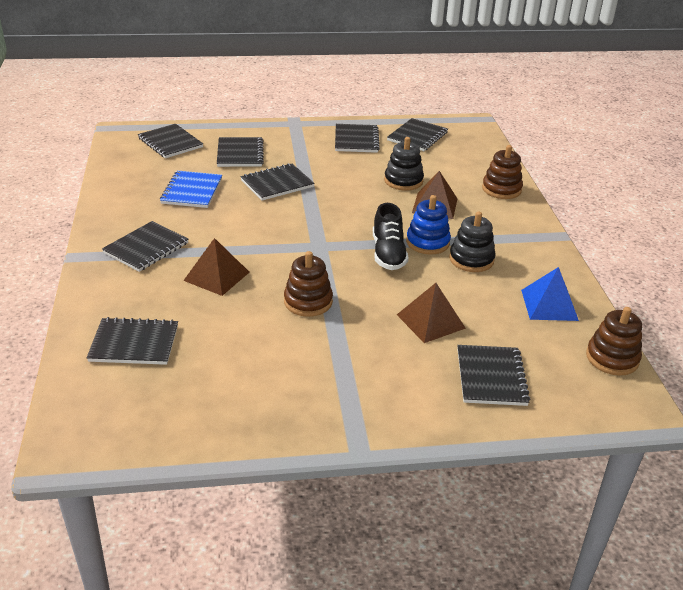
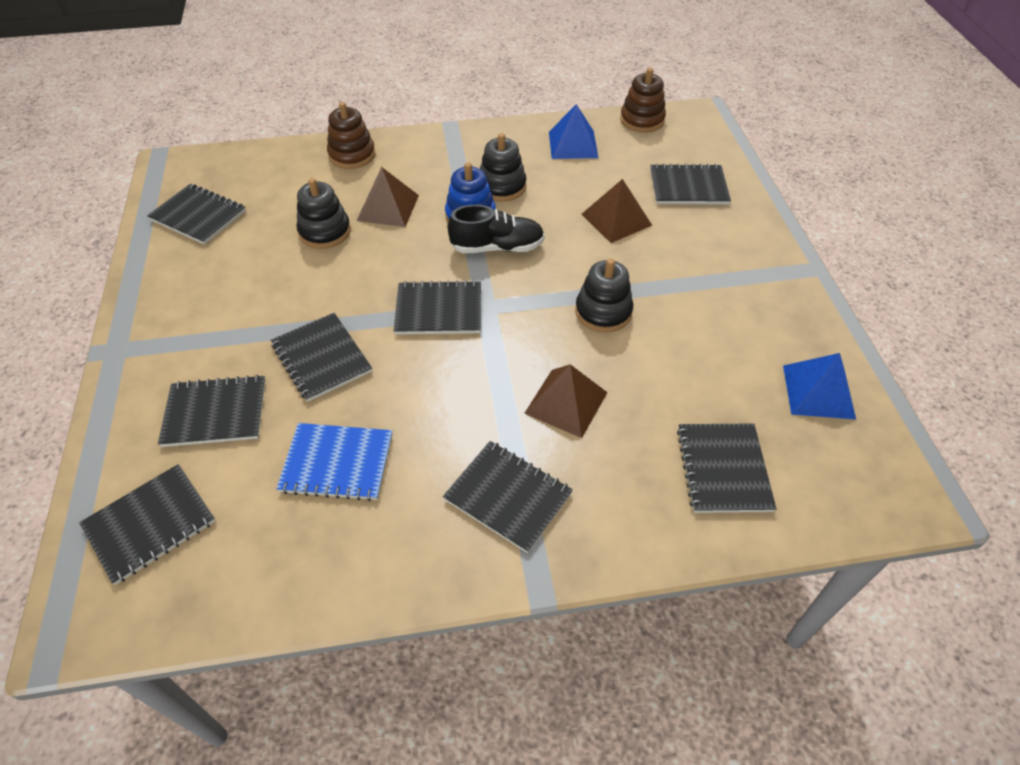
camera: 90 degrees left, 15 degrees up
(194, 415) = (818, 391): none -> blue pyramid
(308, 302) = (603, 312): brown stacking toy -> black stacking toy
(356, 140) = (195, 276): black notebook -> black notebook (438, 310)

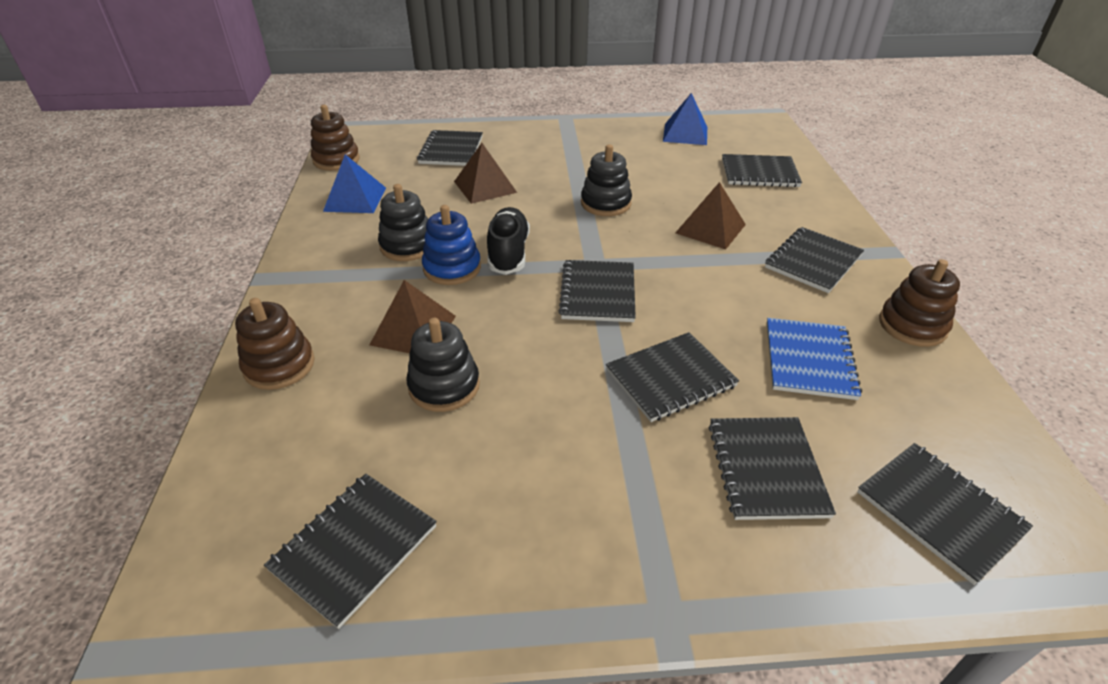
camera: 85 degrees left, 10 degrees down
(387, 574) = (912, 325): none -> brown stacking toy

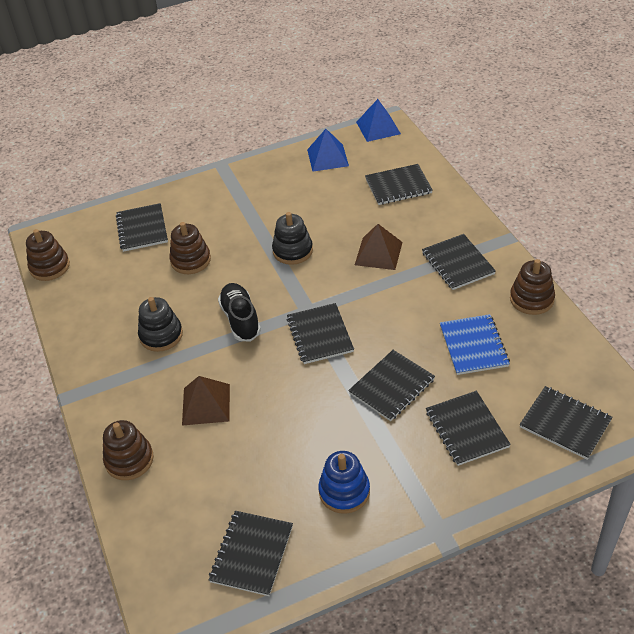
camera: 15 degrees left, 5 degrees up
(355, 199) = (92, 303): blue pyramid -> blue pyramid (378, 127)
(444, 386) = (250, 438): black stacking toy -> none
(452, 268) = (205, 345): blue stacking toy -> blue stacking toy (344, 491)
(485, 186) = (191, 260): brown pyramid -> brown stacking toy
(813, 261) = (458, 263): black notebook -> black notebook turned 45 degrees counterclockwise

